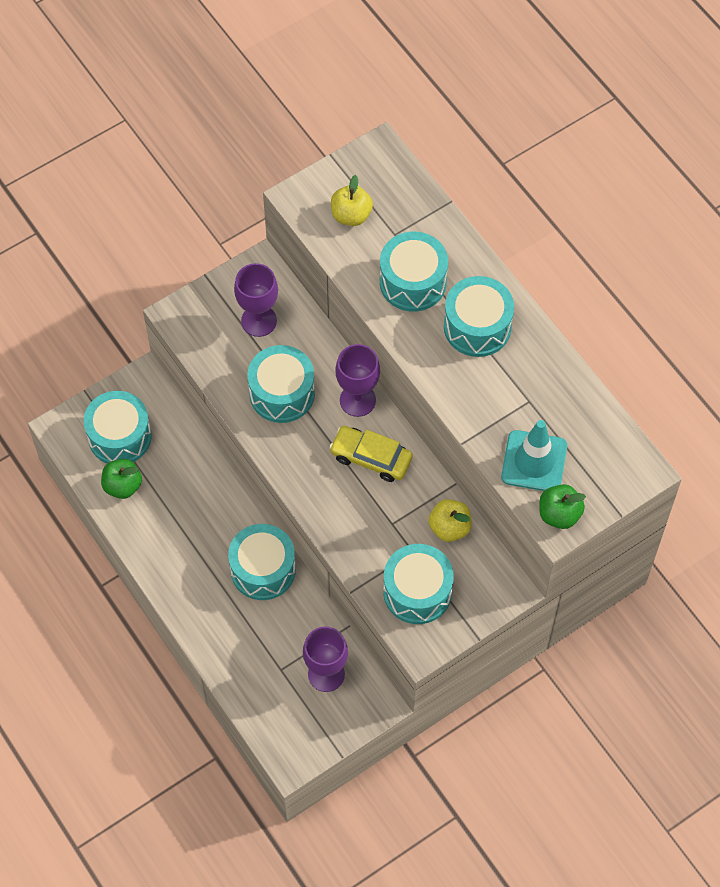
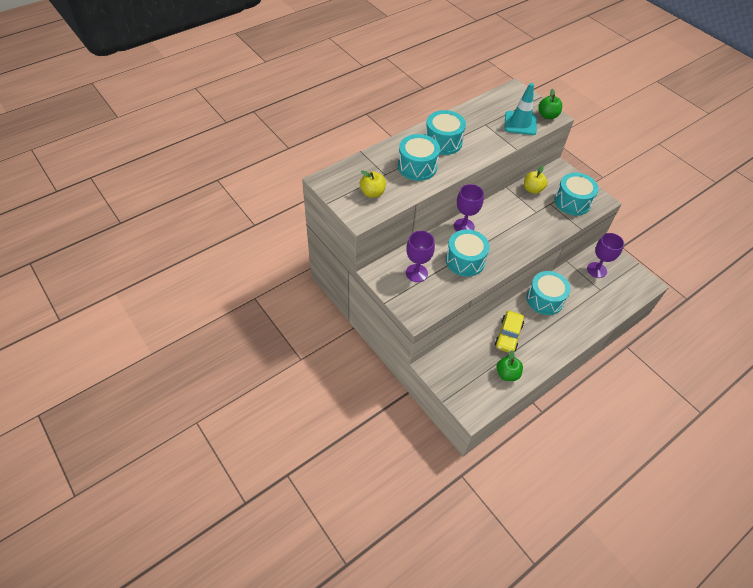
camera: 95 degrees left, 10 degrees down
(120, 436) = (473, 378): turquoise drum -> none
(371, 458) = (499, 220): yellow car -> yellow car (508, 335)

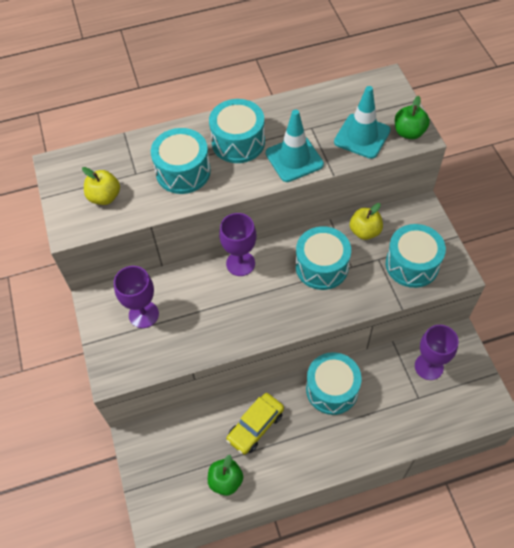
camera: 25 degrees right, 5 degrees up
(465, 260) = (215, 314): turquoise drum -> turquoise drum (321, 266)
(486, 144) = (294, 159): none -> turquoise traffic cone

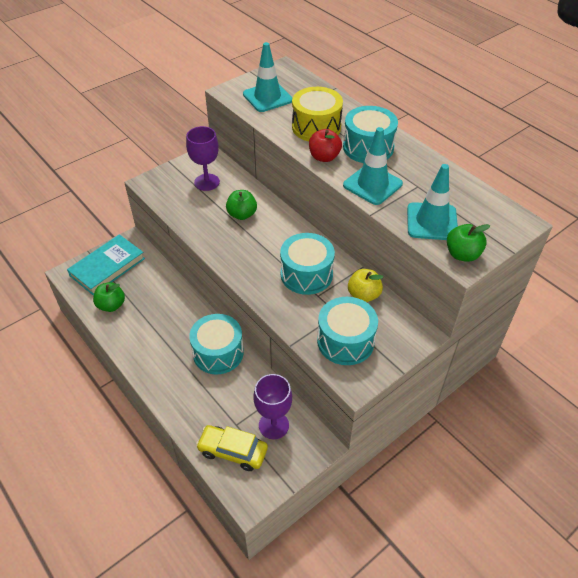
camera: 65 degrees right, 10 degrees down
(104, 197) = (267, 97): yellow apple -> turquoise traffic cone
(164, 473) = (107, 267): none -> turquoise book
(183, 172) = (316, 127): turquoise drum -> yellow drum
(213, 295) = (242, 214): none -> green apple
(235, 181) = (324, 157): none -> red apple
(240, 263) = (281, 221): purple goblet -> none
(255, 426) = (164, 310): yellow car -> yellow car (233, 451)

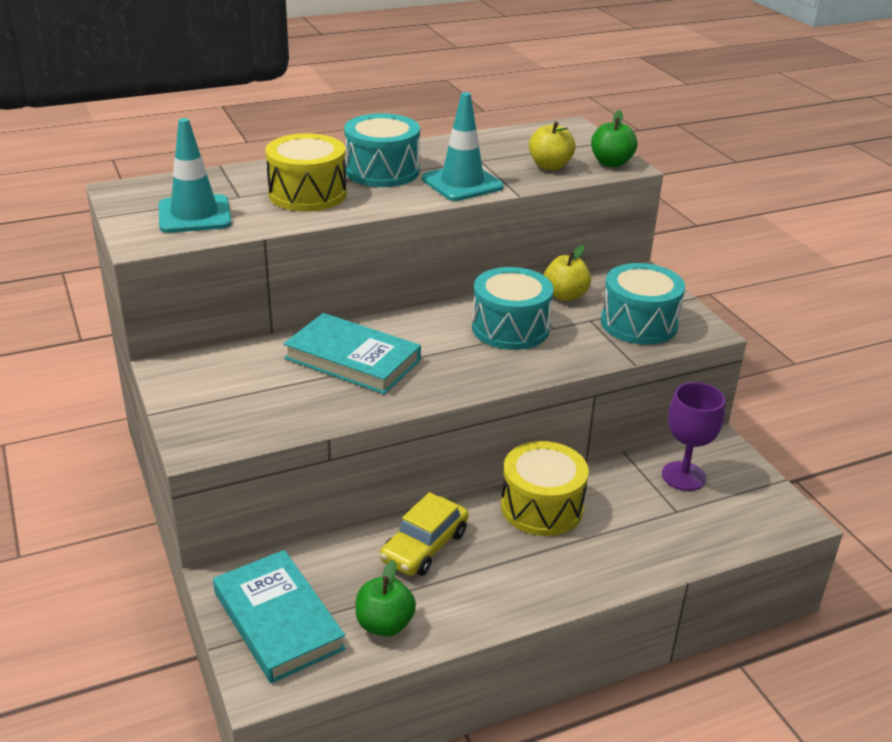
camera: 75 degrees left, 15 degrees down
(207, 182) = (246, 380): purple goblet -> none
(218, 353) = (541, 507): turquoise drum -> yellow drum
(233, 451) = (720, 521): yellow car -> yellow car (424, 546)
(242, 214) = (353, 359): green apple -> turquoise book
(324, 157) = (382, 201): red apple -> none
(432, 222) = (550, 166): turquoise traffic cone -> yellow apple

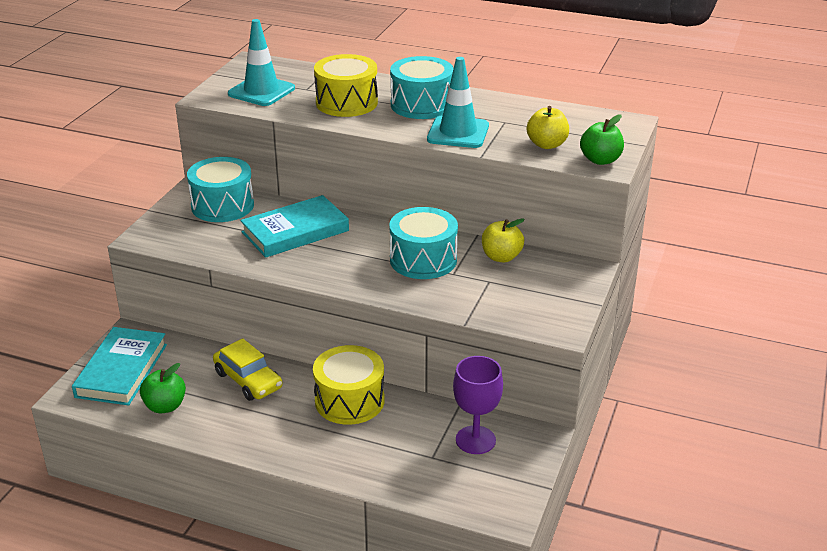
camera: 45 degrees right, 0 degrees up
(353, 359) = (295, 231): turquoise book -> turquoise book turned 75 degrees clockwise
(424, 546) = (248, 380): yellow car -> yellow car turned 120 degrees counterclockwise
(639, 323) = (519, 300): turquoise drum -> turquoise drum (222, 206)

